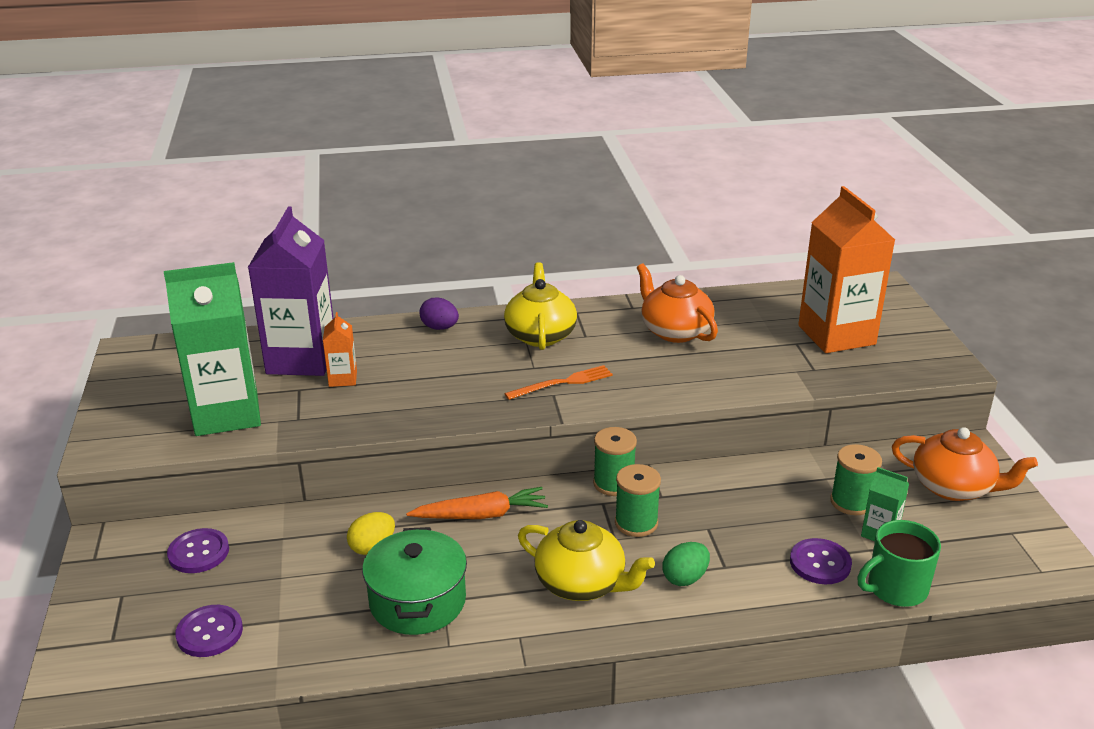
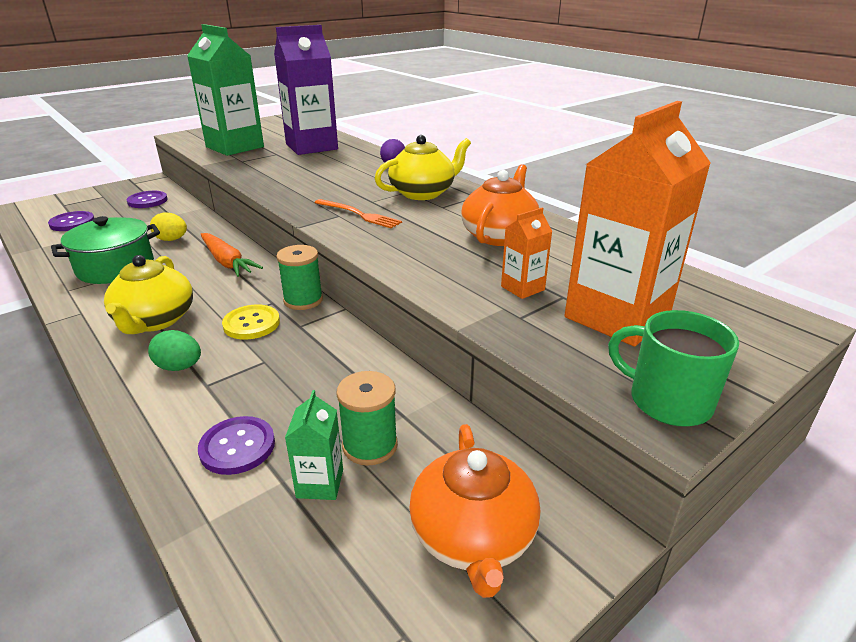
camera: 60 degrees right, 0 degrees up
(343, 379) = (298, 159): orange carton -> orange carton (522, 288)
(636, 523) = (251, 324): green spool -> yellow button
(895, 588) = (211, 523): green mug -> green mug (667, 401)

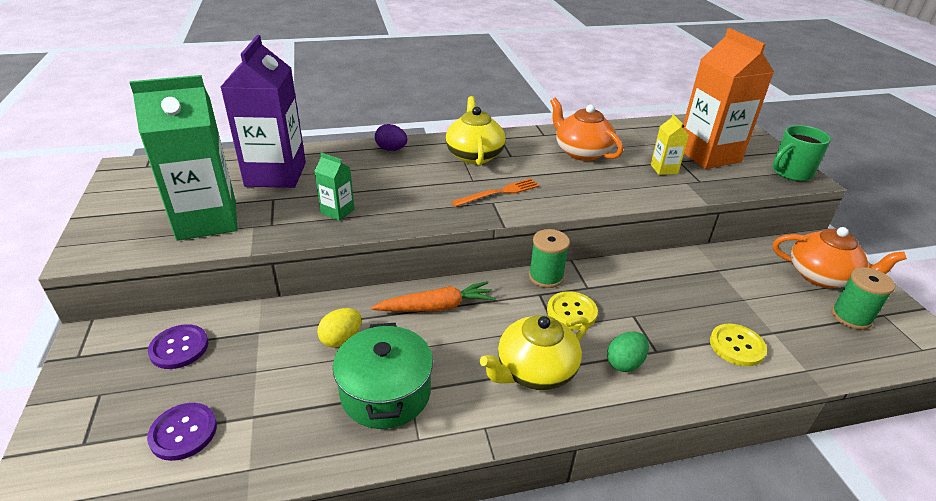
camera: 65 degrees left, 5 degrees up
(155, 320) = (534, 371): yellow teapot -> yellow teapot turned 120 degrees clockwise
(237, 447) = (737, 346): purple button -> yellow button
(320, 483) = (777, 317): green carton -> green carton (337, 211)
(370, 445) = (745, 290): green spool -> green spool (851, 317)
(522, 288) = (664, 169): orange carton -> yellow carton

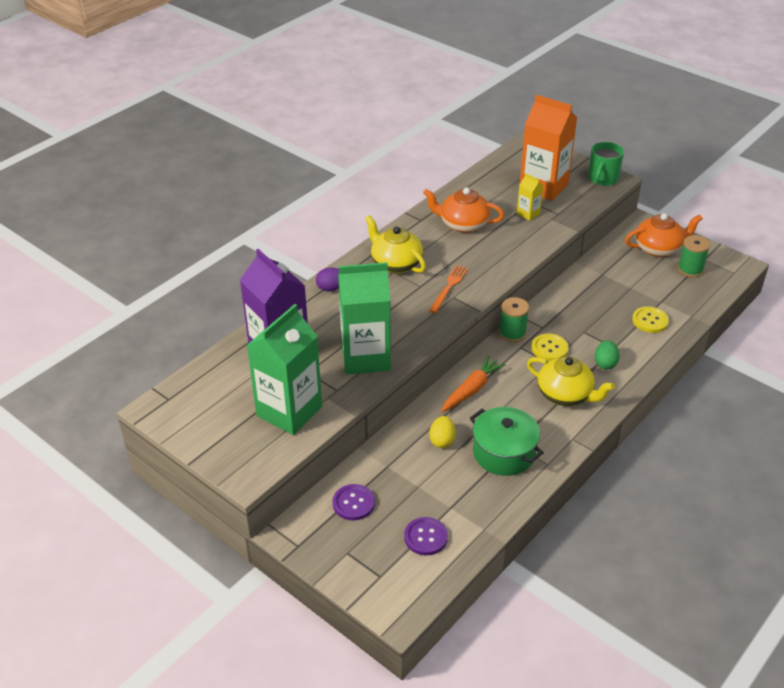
camera: 35 degrees left, 5 degrees up
(337, 211) = (366, 357): green carton -> green carton, size x2.26
(534, 371) = (565, 395): yellow teapot -> yellow teapot turned 75 degrees counterclockwise

